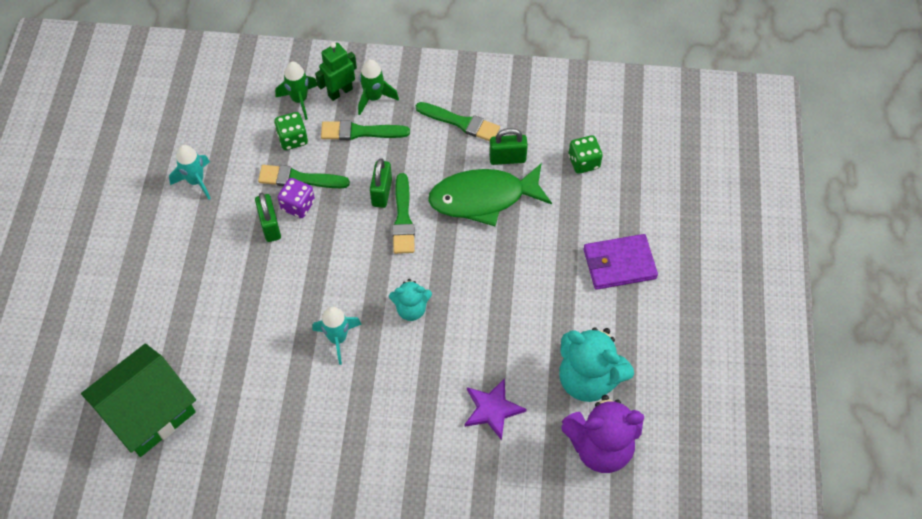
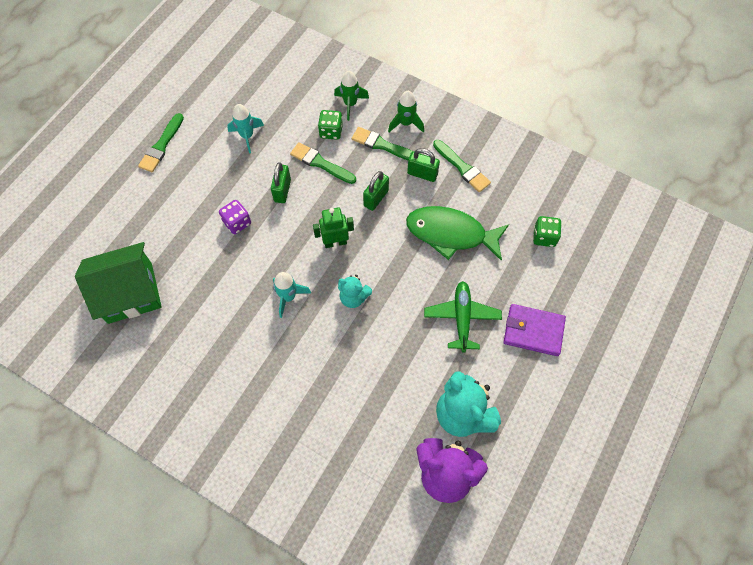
camera: 25 degrees right, 5 degrees up
(298, 205) = (310, 183): purple dice -> purple dice (237, 223)
(340, 92) = (383, 109): green robot -> green robot (335, 242)
(403, 218) = (382, 224): green brush -> green brush (161, 146)
(492, 409) = (376, 404): purple star -> none
(507, 158) = (485, 210): green padlock -> green padlock (422, 174)
(539, 281) = (462, 318): none -> green plane

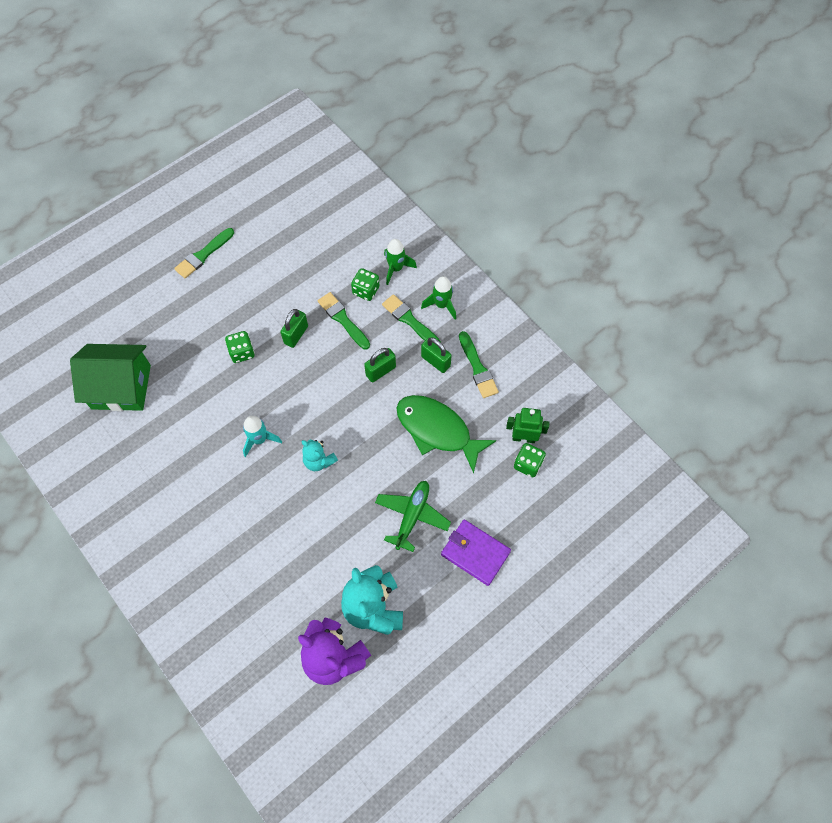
camera: 20 degrees right, 0 degrees up
(237, 223) = (242, 352): purple dice -> green dice
(247, 136) = (285, 270): turquoise rocket -> none
(335, 242) = (324, 402): green robot -> green robot (523, 438)

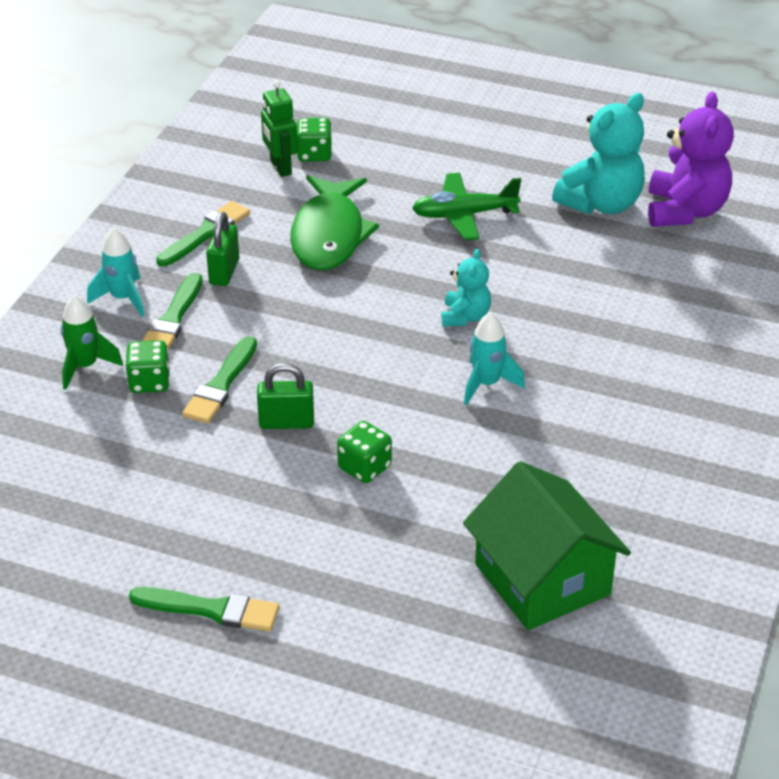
camera: 120 degrees left, 25 degrees down
(380, 371) = (280, 315): green padlock -> none
(441, 305) = (123, 299): green rocket -> turquoise rocket
(475, 553) = (463, 156): purple wallet -> none

